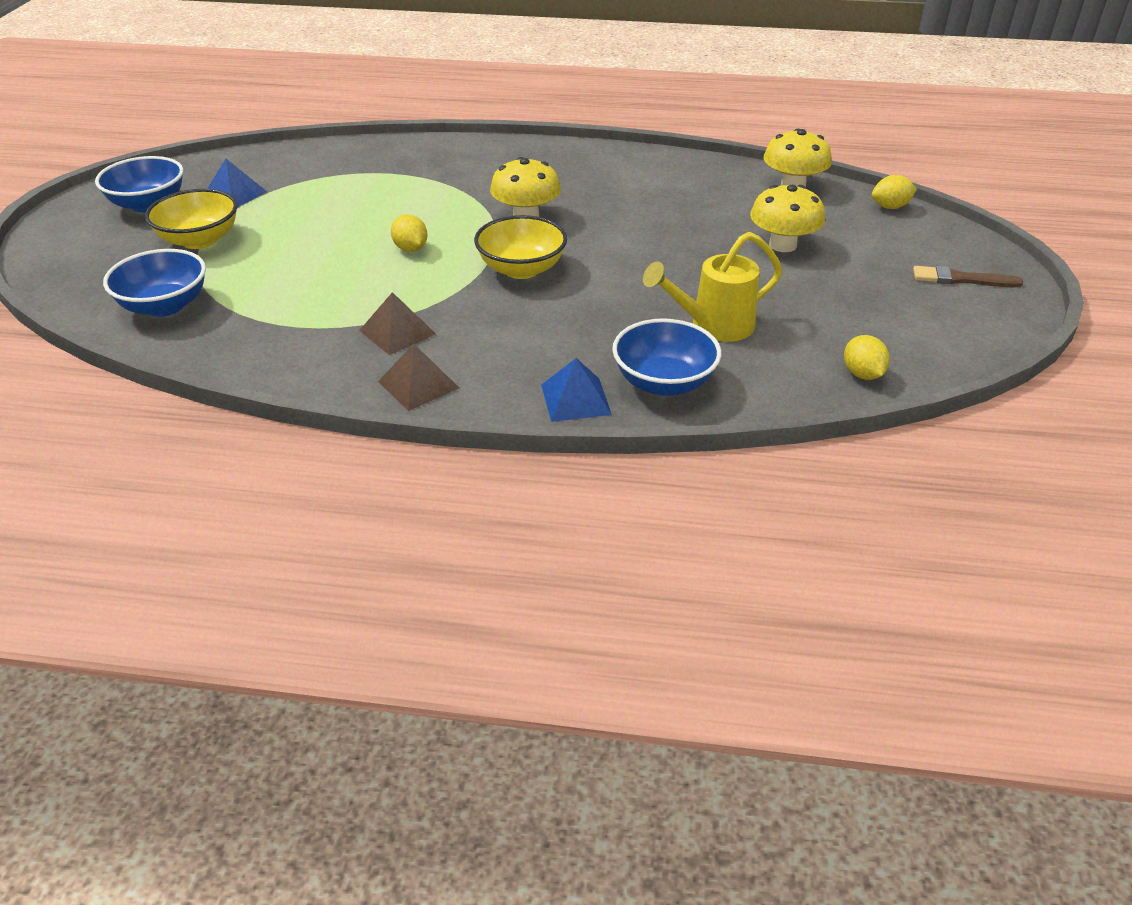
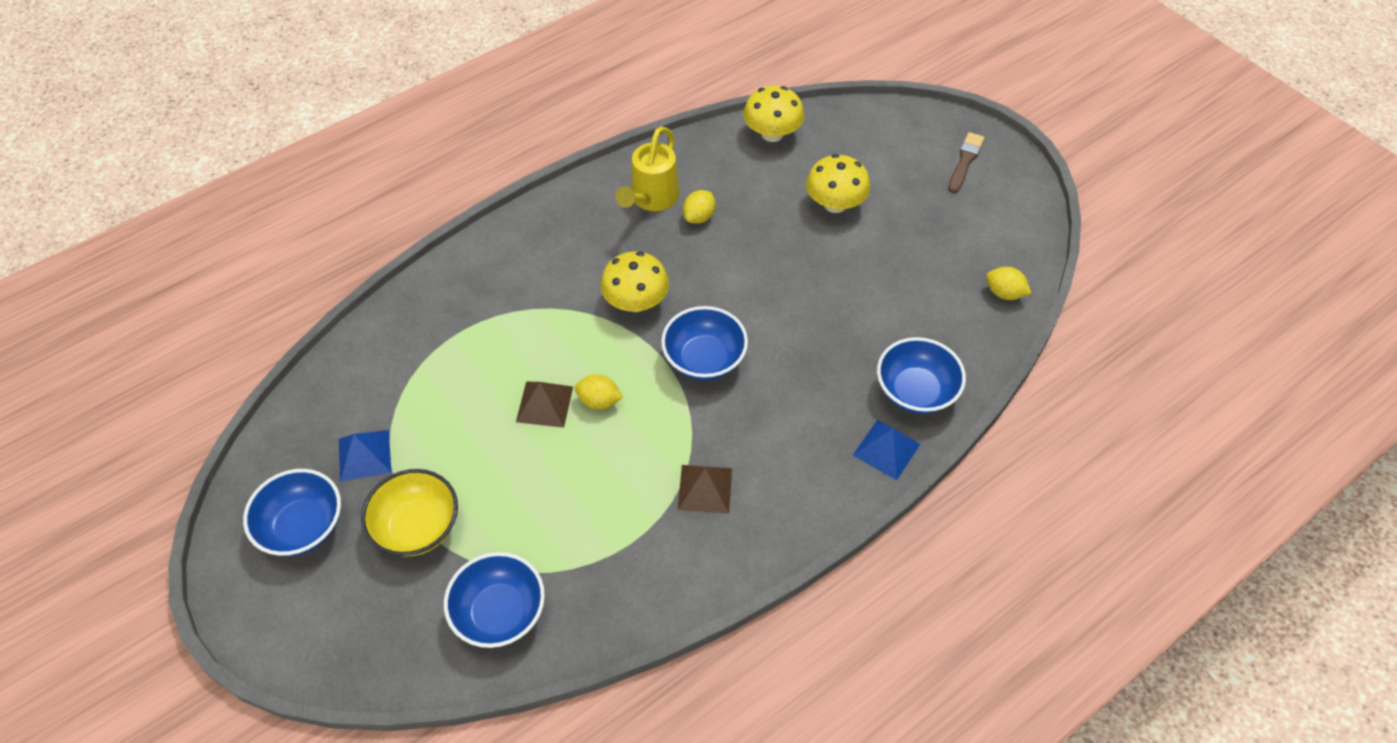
camera: 45 degrees left, 15 degrees up
(418, 384) = (782, 521): brown pyramid -> brown pyramid (544, 404)
(521, 269) = (704, 359): yellow bowl -> blue bowl
(714, 326) = (884, 316): yellow watering can -> yellow watering can (652, 199)
(890, 207) = (853, 114): yellow lemon -> yellow lemon (699, 217)
(961, 279) = (965, 161): brown brush -> brown brush turned 150 degrees clockwise

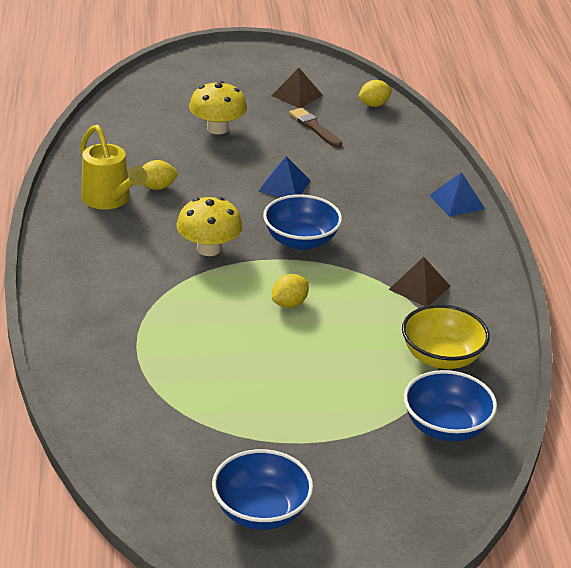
camera: 60 degrees left, 20 degrees down
(364, 455) = (217, 448): blue pyramid -> blue pyramid (284, 186)
(417, 527) = (323, 443): yellow bowl -> yellow bowl (441, 357)
(544, 404) = (264, 331): brown pyramid -> brown pyramid (297, 95)
(699, 217) = (157, 187): yellow lemon -> yellow lemon turned 75 degrees counterclockwise
(772, 134) = (112, 123): yellow mushroom -> none
(915, 391) = (420, 171): blue bowl -> none
(965, 161) = (242, 66): brown brush -> brown brush (314, 128)

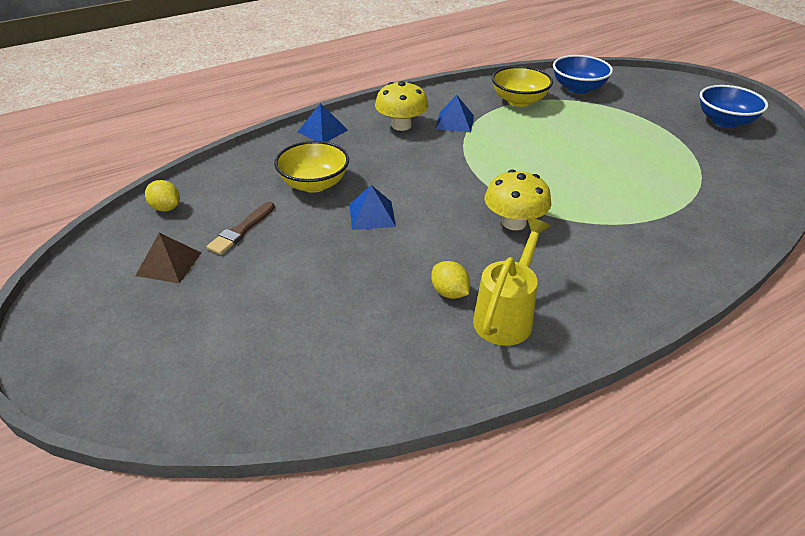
camera: 115 degrees left, 5 degrees up
(217, 128) = (289, 296): yellow mushroom -> yellow mushroom (401, 125)
(289, 304) = (536, 164): yellow lemon -> none
(301, 241) = (451, 182): blue bowl -> none
(357, 172) = (314, 184): none -> yellow bowl
(419, 287) = (454, 122): brown pyramid -> blue pyramid

